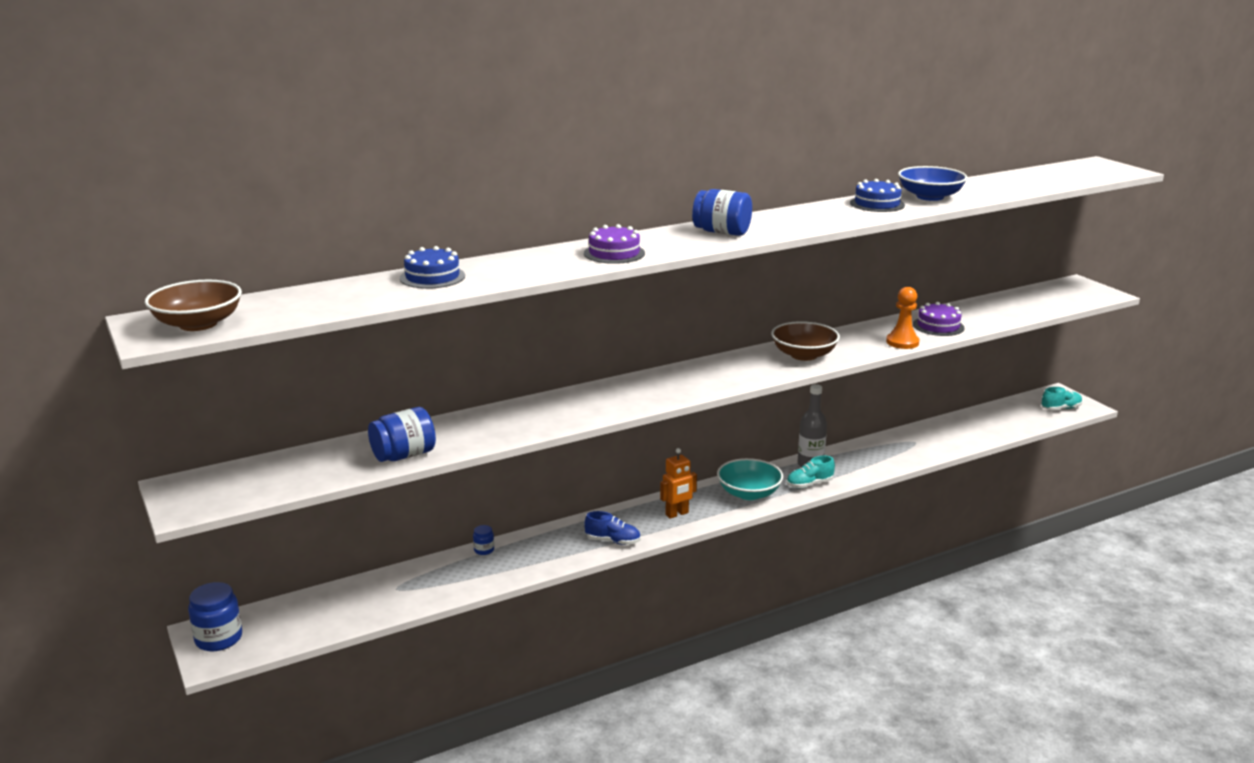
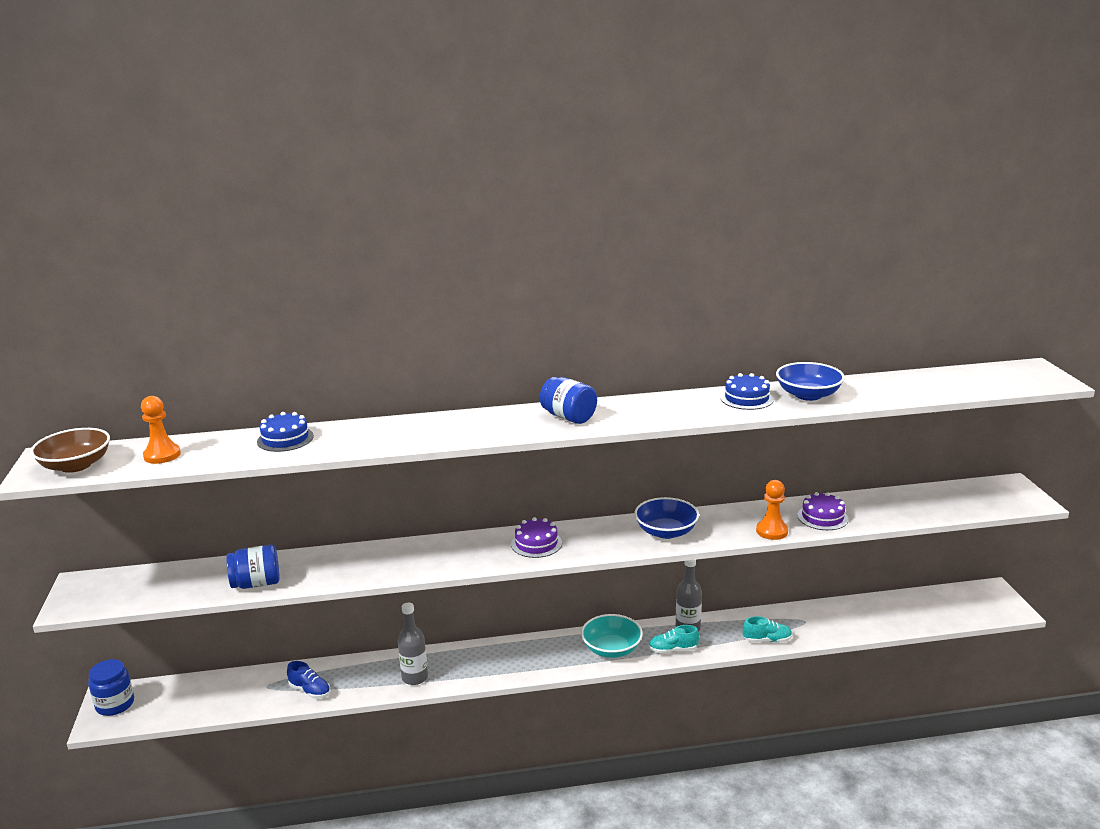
camera: 20 degrees right, 0 degrees up
(299, 304) = (162, 455): none -> orange pawn
(484, 550) = (355, 663): blue jar -> none
(561, 552) = (415, 677): none -> grey bottle
(613, 541) = (463, 676): blue shoe -> blue shoe (310, 691)
(614, 253) = (453, 431): purple cake -> purple cake (536, 543)
(677, 514) = (534, 658): orange robot -> none
(803, 355) = (666, 532): brown bowl -> blue bowl
(1061, 408) = (983, 608): turquoise shoe -> turquoise shoe (767, 640)

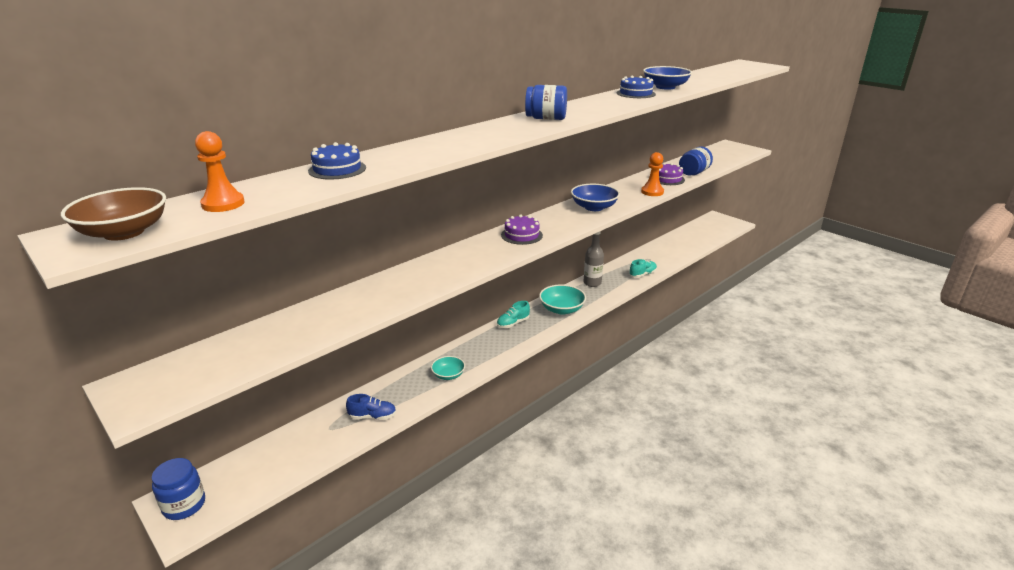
camera: 35 degrees left, 5 degrees up
(256, 583) = (330, 324): blue jar -> blue jar (693, 173)
(415, 677) = (448, 375): grey bottle -> turquoise bowl
(673, 650) = (598, 297): turquoise shoe -> turquoise shoe (513, 323)

